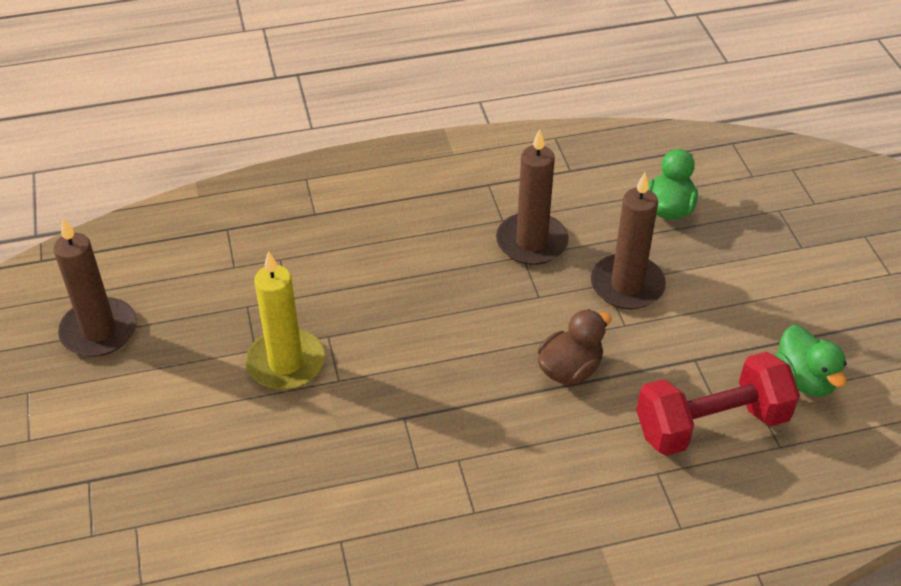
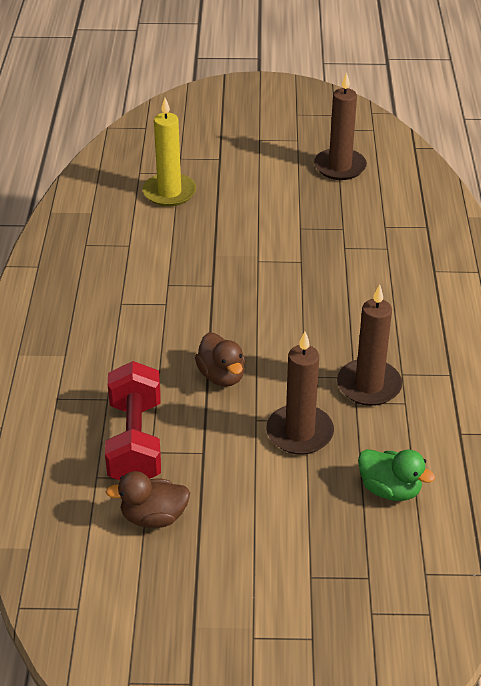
camera: 105 degrees right, 5 degrees down
(286, 363) = (282, 239): yellow candle -> yellow candle (169, 192)
(804, 379) = (153, 517): green duck -> brown duck

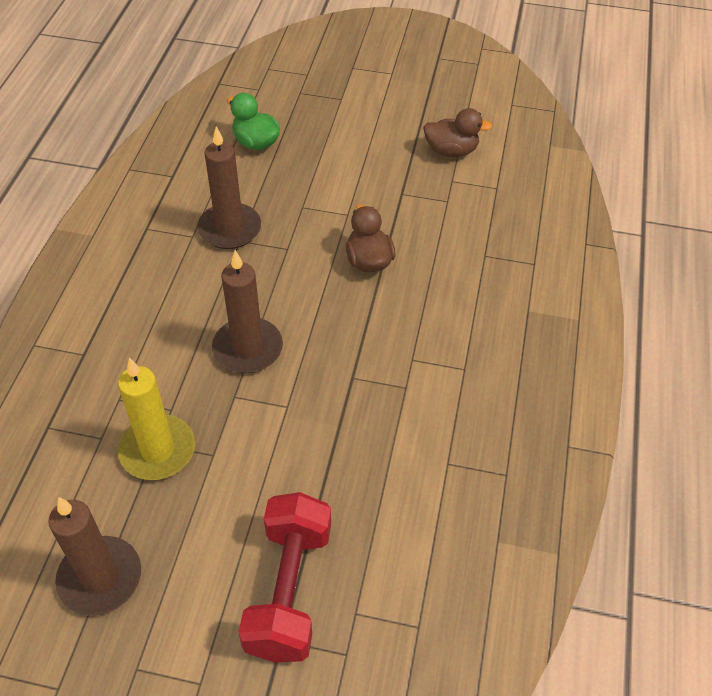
camera: 170 degrees left, 10 degrees up
(135, 442) = (461, 211): red dumbbell -> red dumbbell (289, 590)
(169, 192) = (377, 564): yellow candle -> yellow candle (157, 450)
(299, 432) = (312, 196): brown candle -> brown candle (248, 348)

